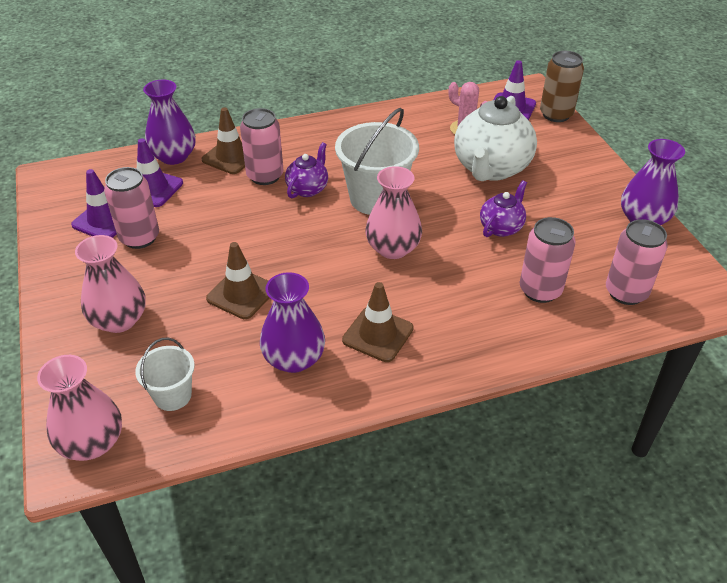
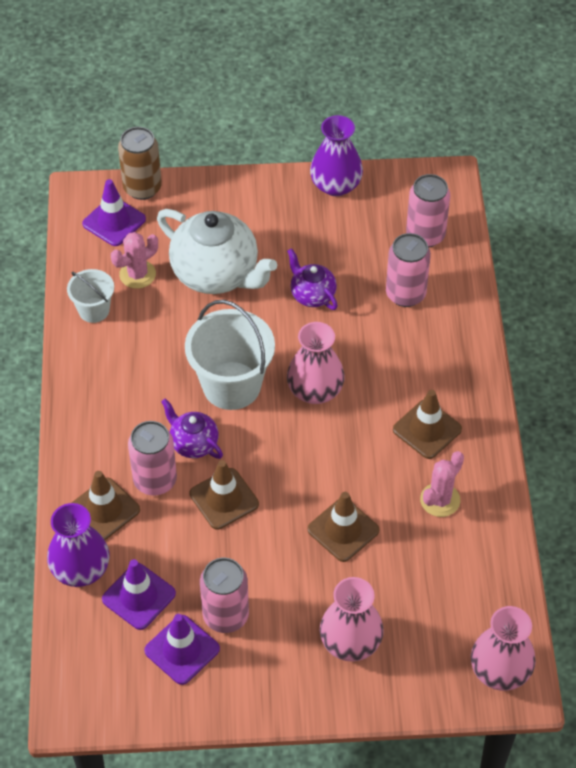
camera: 75 degrees left, 10 degrees up
(172, 395) = (460, 602): white bucket -> white bucket (94, 310)
(257, 215) = (224, 499): none -> brown traffic cone
(294, 359) = (440, 500): purple vase -> pink cactus

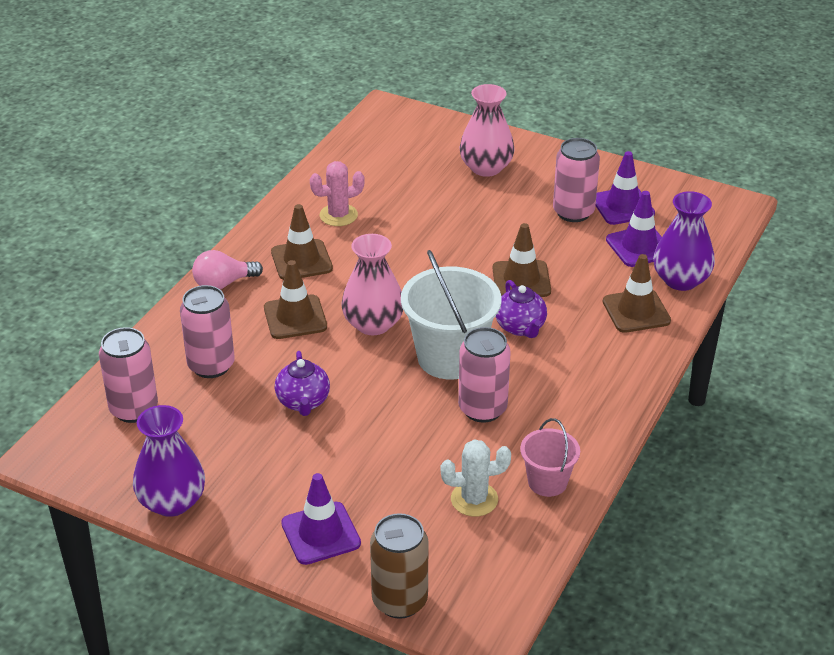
camera: 150 degrees left, 15 degrees down
(94, 310) = (547, 482): white bucket -> pink bucket
(114, 222) = (462, 573): purple traffic cone -> purple traffic cone (321, 533)
(137, 274) = (474, 499): pink cactus -> white cactus
(155, 480) = (575, 314): pink can -> pink can (482, 409)
(217, 274) = (385, 463): white teapot -> none
(343, 530) = (435, 226): brown traffic cone -> brown traffic cone (295, 317)
(468, 373) = (223, 284): none -> pink light bulb
(500, 670) = (390, 120): pink vase -> none

